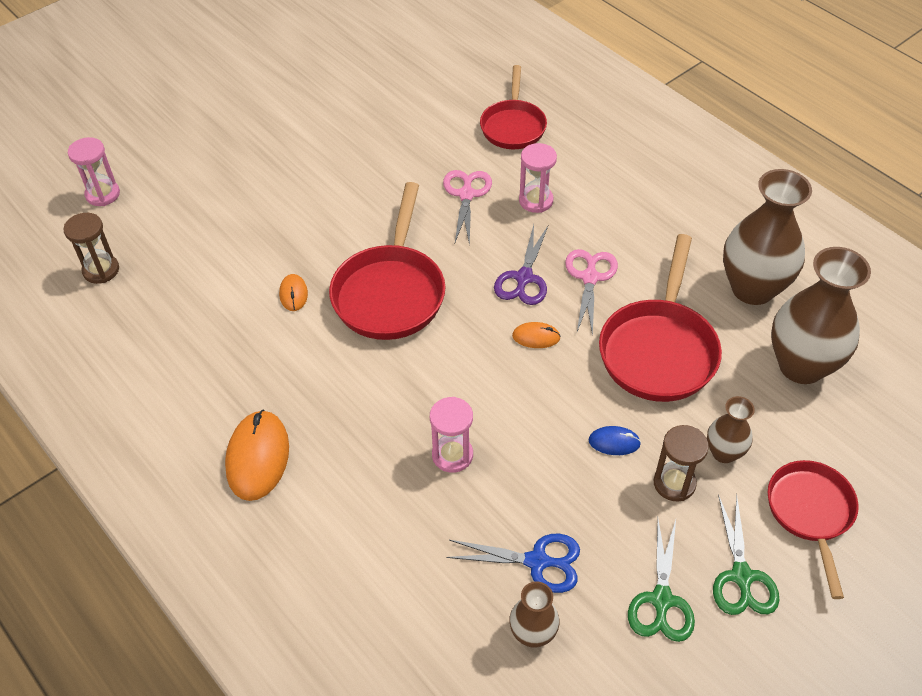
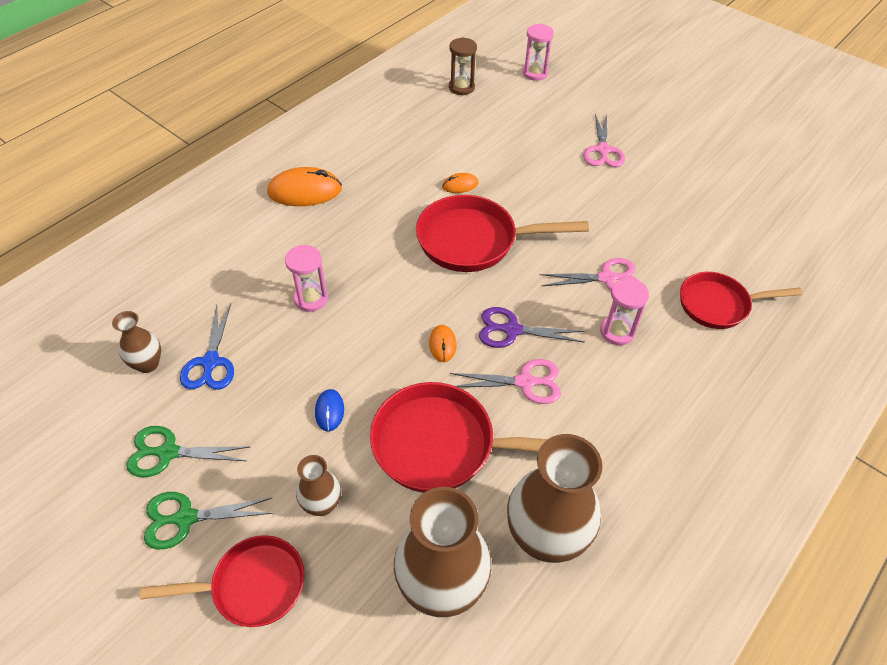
camera: 80 degrees right, 0 degrees up
(272, 161) = (603, 150): none -> pink scissors
(674, 483) = (286, 461): brown hourglass -> none

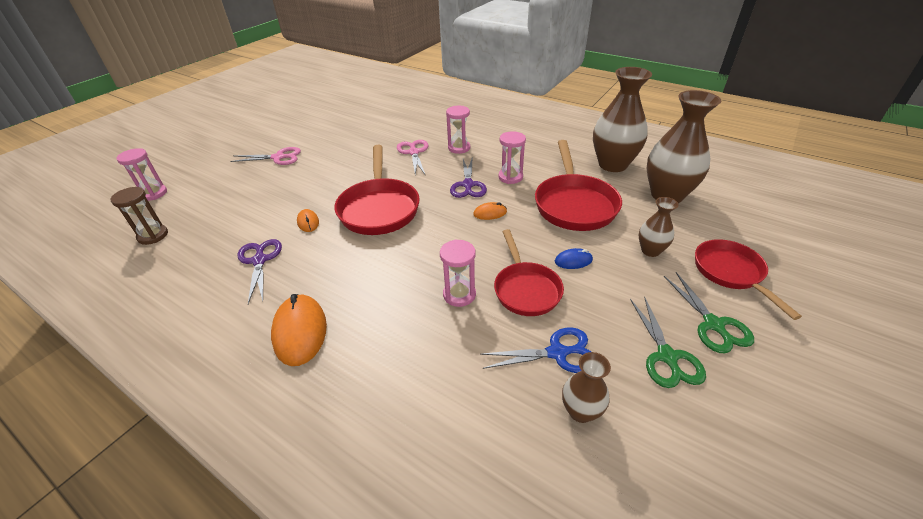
camera: 95 degrees left, 10 degrees down
(405, 158) = (259, 260): none -> purple scissors
(525, 382) = (510, 177): pink scissors -> pink hourglass
(718, 305) = (430, 119): red pan -> red pan (525, 289)

